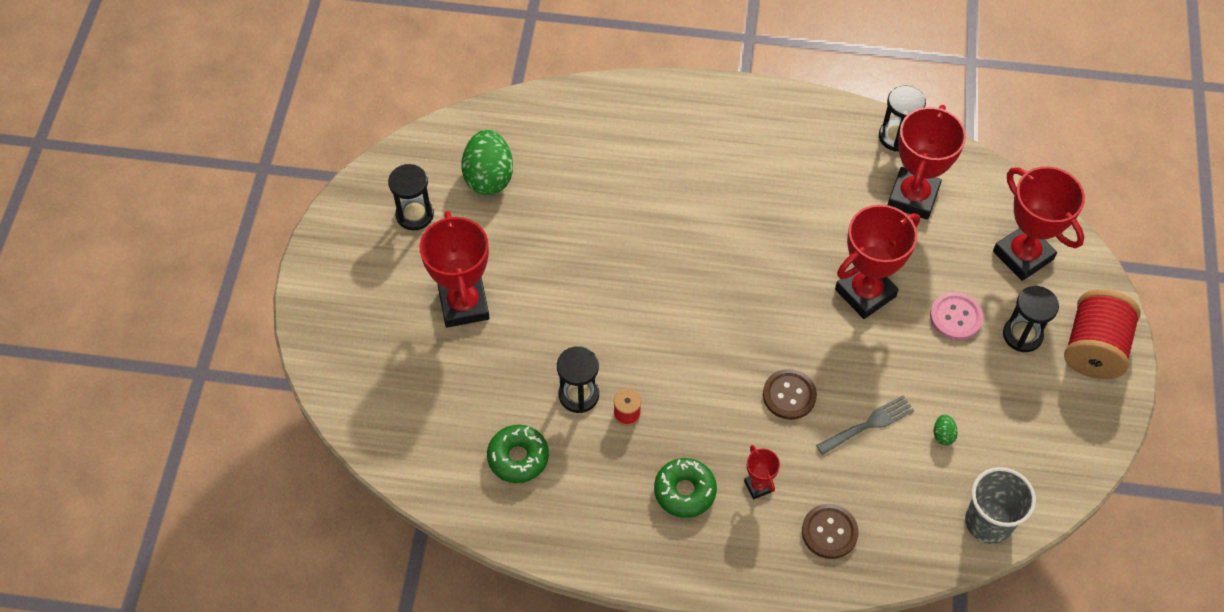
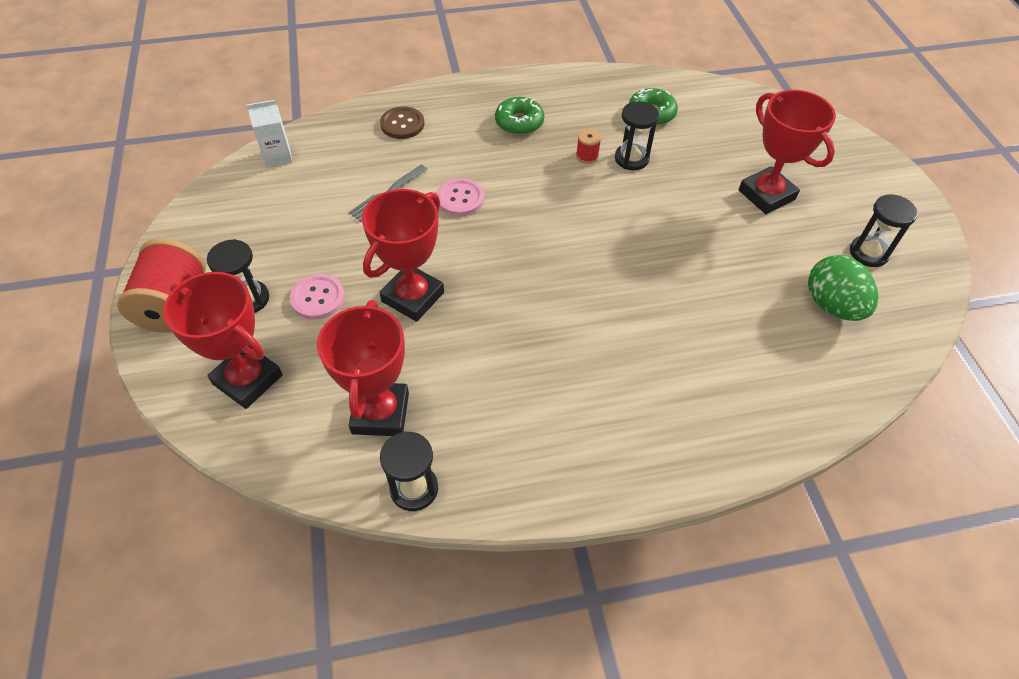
camera: 160 degrees right, 5 degrees down
(758, 486) = (465, 137): red trophy -> none
(789, 395) = (460, 198): brown button -> pink button
(943, 435) = (320, 202): green egg -> none
(988, 522) = (278, 156): grey cup -> white carton

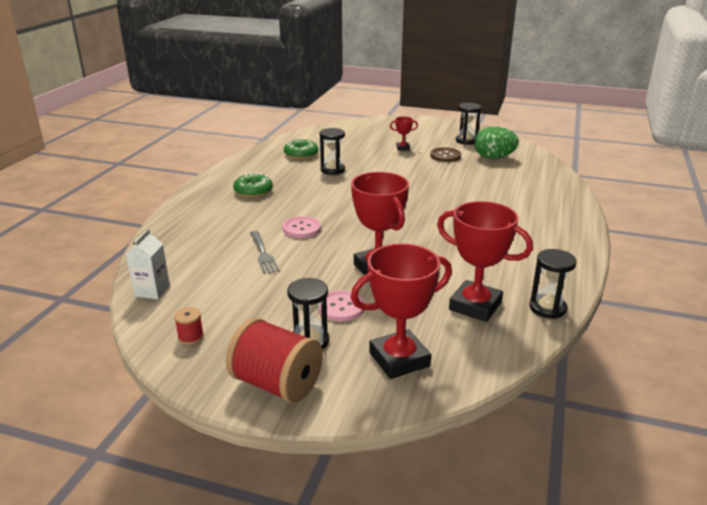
camera: 60 degrees left, 25 degrees down
(402, 124) = (194, 230): brown button -> brown button (445, 156)
(587, 156) = (314, 180): red spool -> red spool (191, 337)
(766, 195) = (403, 148): red trophy -> red trophy, size x0.47

